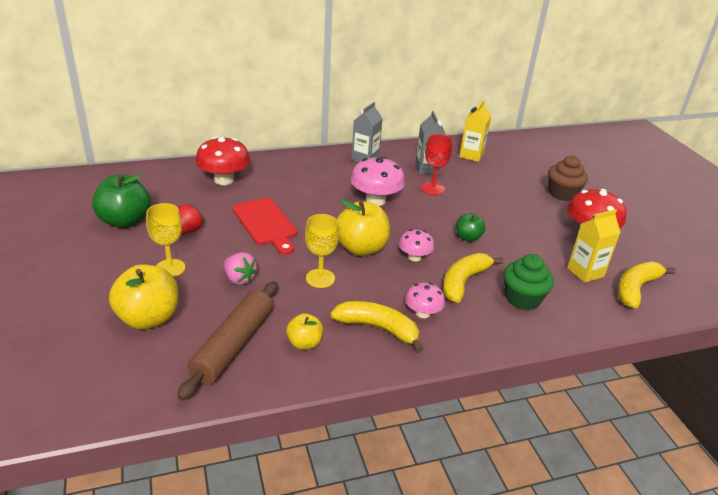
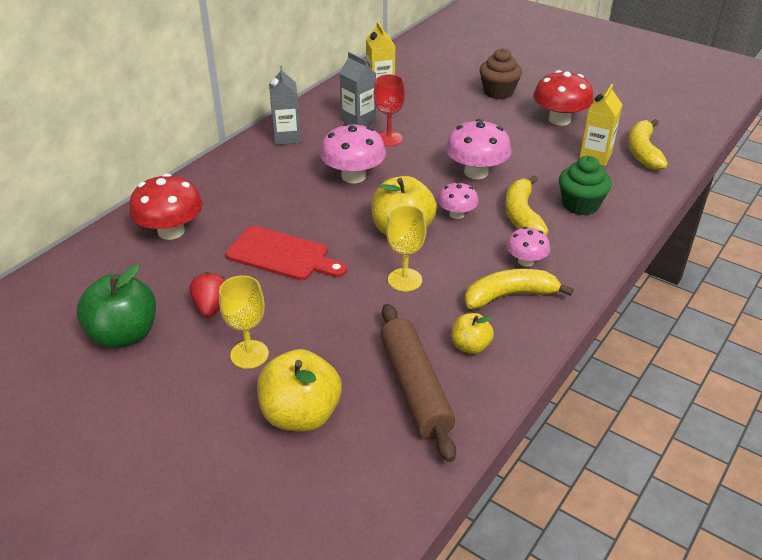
camera: 35 degrees left, 5 degrees up
(239, 279) = (333, 324): pink strawberry -> none
(468, 238) = (476, 172): green apple -> pink mushroom

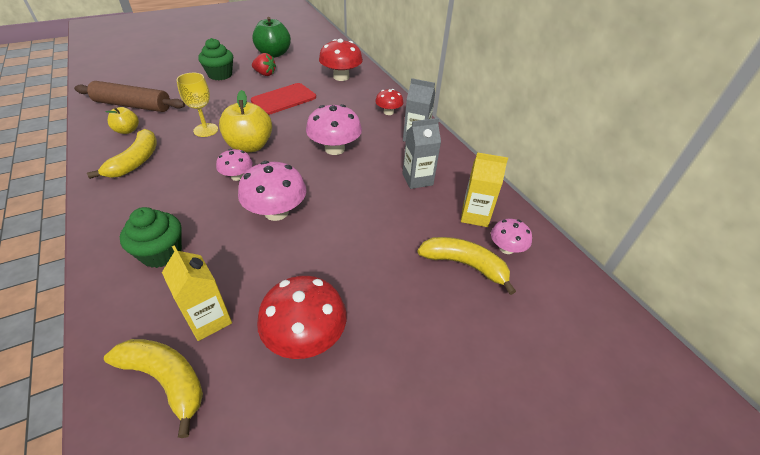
camera: 115 degrees right, 5 degrees up
(245, 166) = (388, 112): none -> red mushroom
(249, 354) = (220, 75): yellow goblet -> green cupcake
(301, 415) = (167, 76): yellow apple -> none
(389, 139) = (373, 185): red goblet -> none
(498, 92) = (412, 312): brown cupcake -> none
(522, 215) = (195, 209): yellow banana -> yellow banana (465, 265)
(526, 261) = (151, 184): pink mushroom -> pink mushroom (506, 248)

